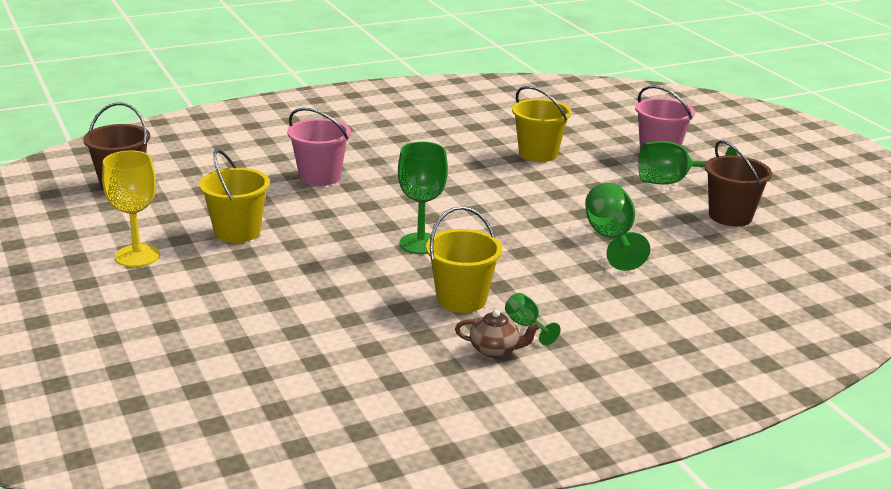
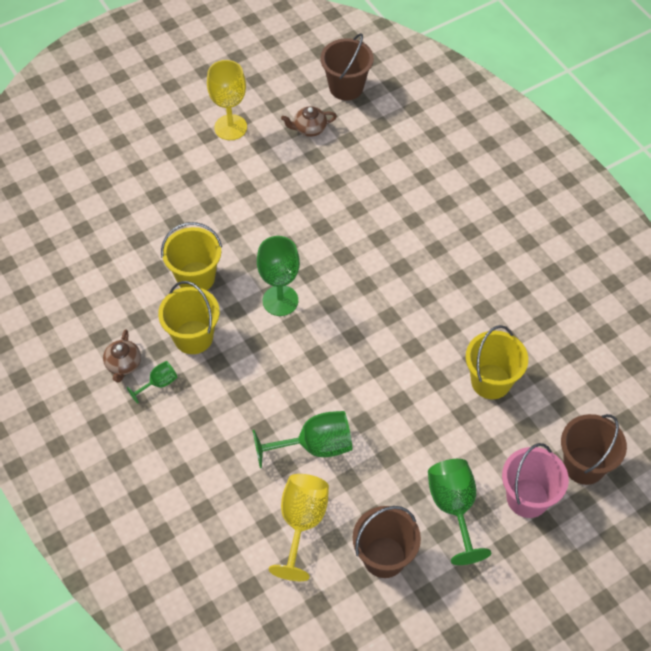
camera: 85 degrees right, 30 degrees up
(172, 209) = (309, 129): none -> brown teapot
(237, 232) = (278, 177): yellow bucket -> yellow bucket (196, 277)
(320, 177) = (391, 212): pink bucket -> none
(625, 129) = (584, 465): none -> brown bucket
(701, 252) = (302, 523): none -> yellow goblet

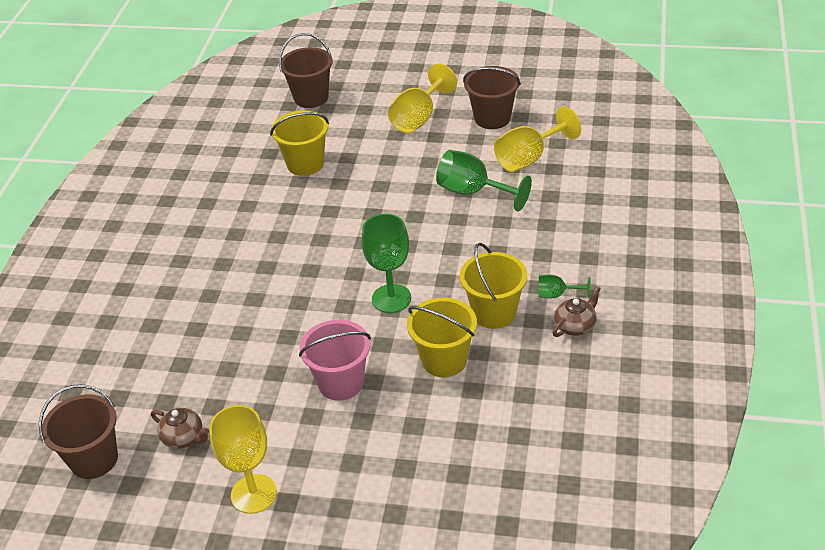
camera: 135 degrees left, 15 degrees down
(454, 508) = (418, 118): green goblet -> yellow goblet
(527, 498) = (367, 101): pink bucket -> pink bucket (341, 383)

